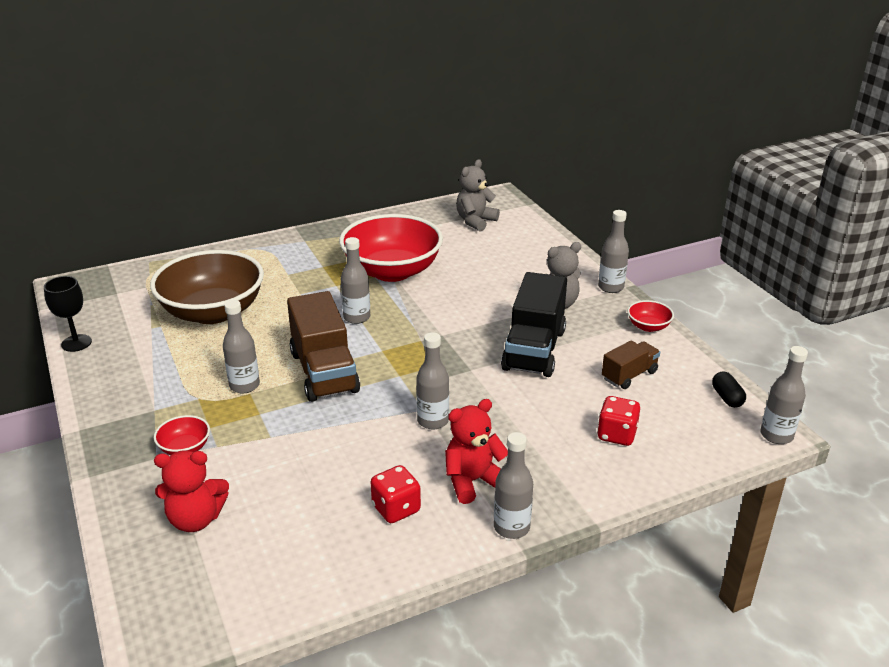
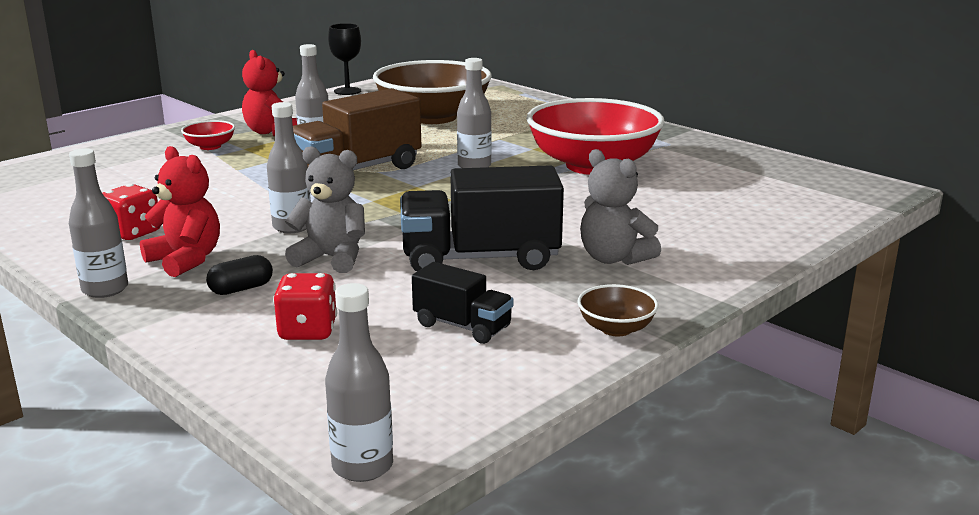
camera: 70 degrees right, 10 degrees down
(196, 519) = (111, 167): red teddy bear -> red teddy bear (271, 132)
(475, 221) = (781, 186): grey teddy bear -> grey teddy bear (331, 258)
(610, 287) = (706, 289): grey bottle -> none
(629, 375) = (462, 326): brown truck -> black truck
(648, 326) = (616, 328): red bowl -> brown bowl
(727, 397) = (452, 411): black capsule -> black capsule (241, 289)

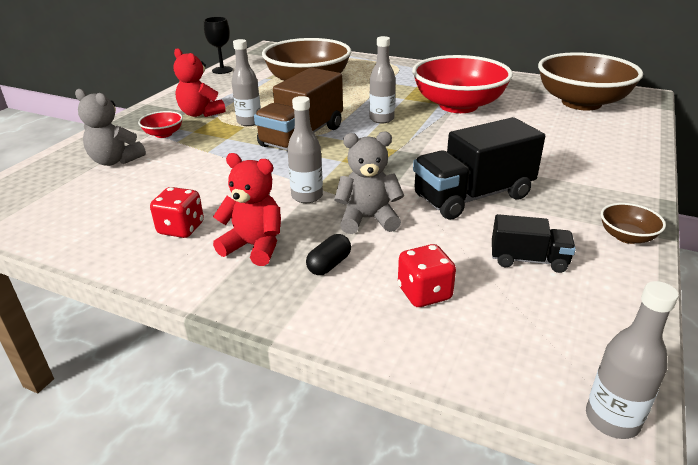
camera: 20 degrees left, 10 degrees up
(105, 289) = (214, 293): grey bottle -> none
(614, 258) = (557, 178): grey teddy bear -> grey teddy bear (115, 161)
(772, 185) = (581, 103): none -> brown bowl

